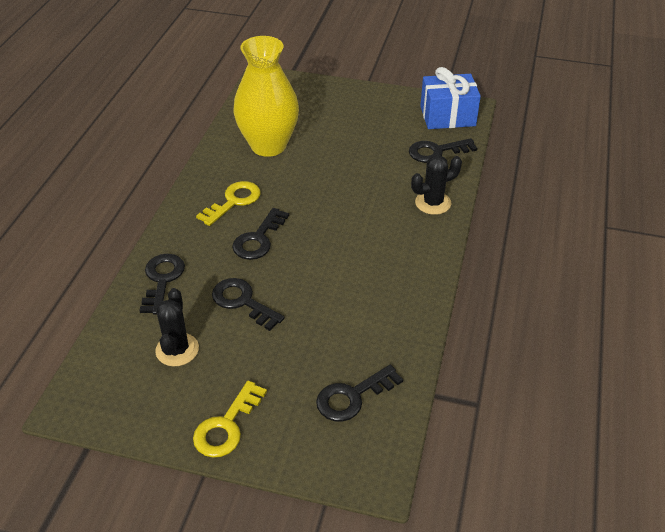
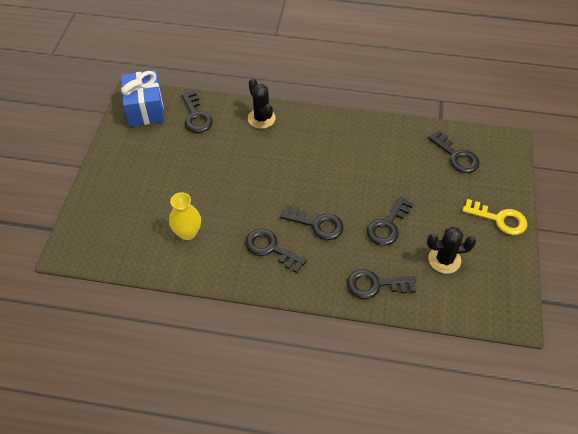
camera: 95 degrees left, 10 degrees up
(234, 201) = (270, 248): yellow key -> black key
(268, 145) = (187, 232): yellow vase -> yellow vase, size x0.52

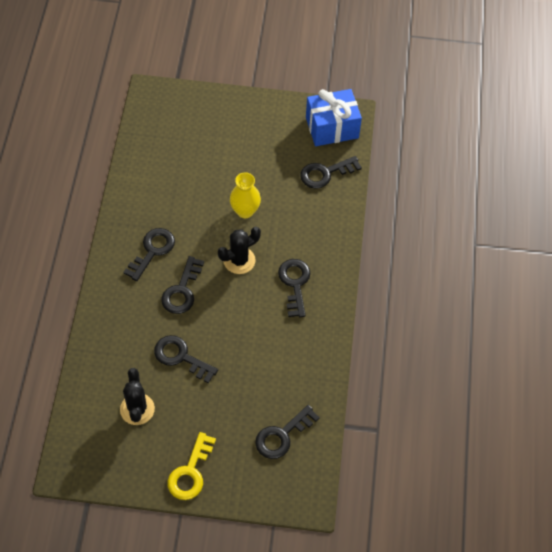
camera: 85 degrees right, 5 degrees up
(187, 232) = (171, 181): yellow vase -> yellow vase (245, 211)
(261, 118) = (327, 234): black cactus -> black cactus (239, 260)
(375, 285) = (109, 342): black key -> black key (295, 284)

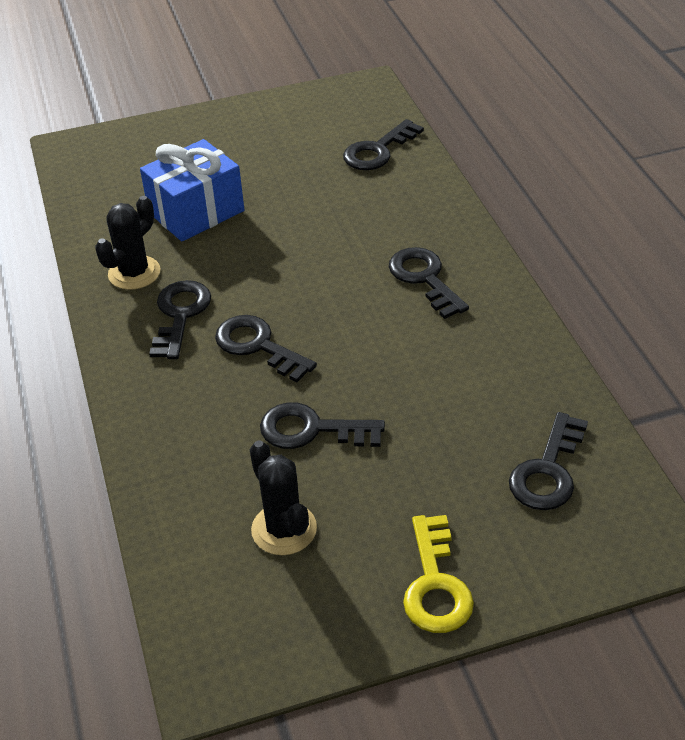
camera: 20 degrees left, 15 degrees down
(182, 290) = (258, 346): black key -> black key turned 135 degrees clockwise
(239, 260) = (322, 281): black cactus -> black cactus (134, 273)
(245, 211) = (292, 224): yellow vase -> none
(332, 128) = (352, 105): blue gift -> blue gift (196, 212)

